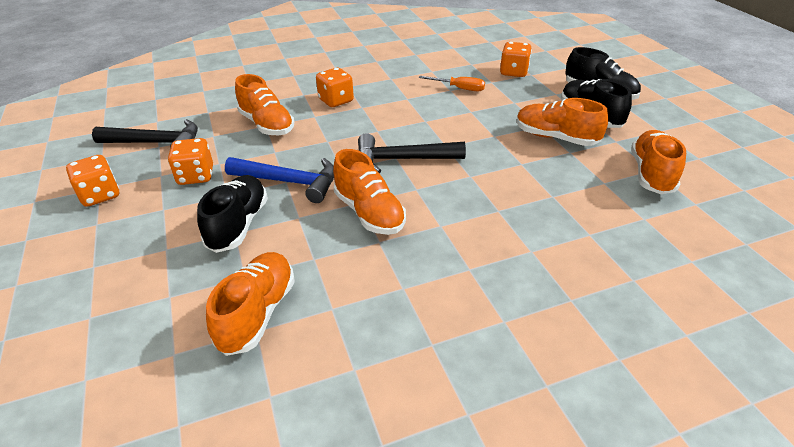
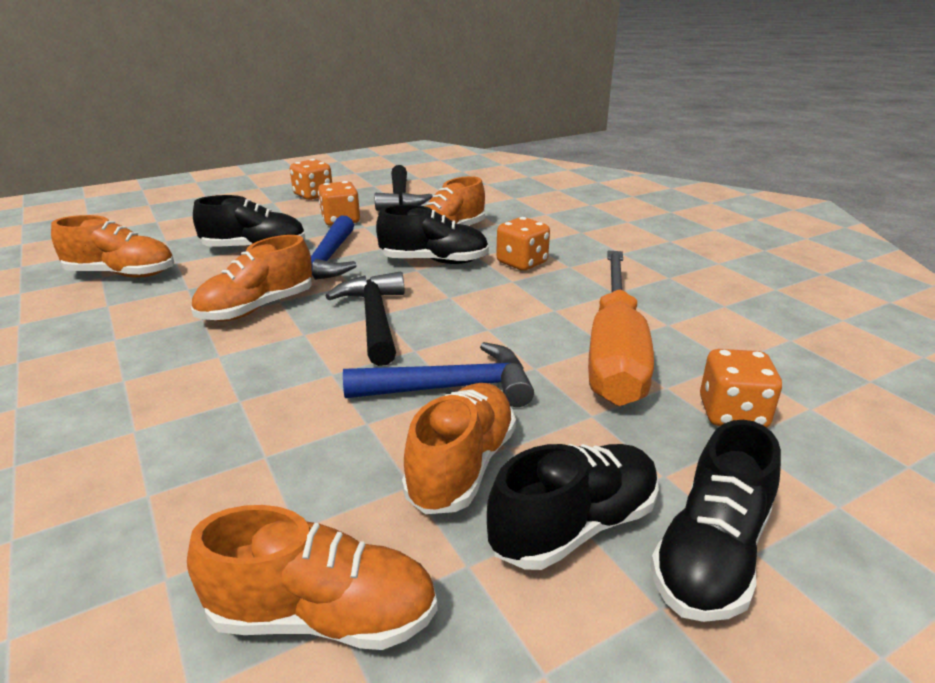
camera: 80 degrees right, 10 degrees down
(316, 133) = (434, 261): none -> black shoe
(459, 88) = (614, 352): orange screwdriver -> orange screwdriver, size x2.34
(489, 136) = (451, 388): none -> blue hammer

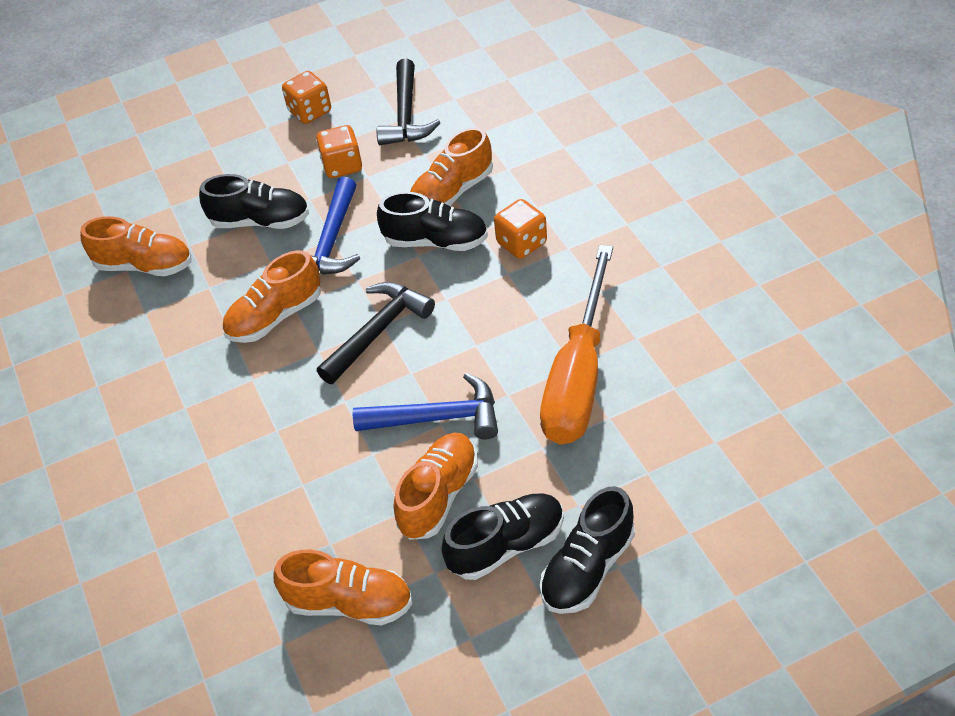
camera: 10 degrees right, 20 degrees up
(374, 319) = (378, 331): black hammer -> black hammer turned 45 degrees clockwise
(732, 414) = (650, 447): orange dice -> none

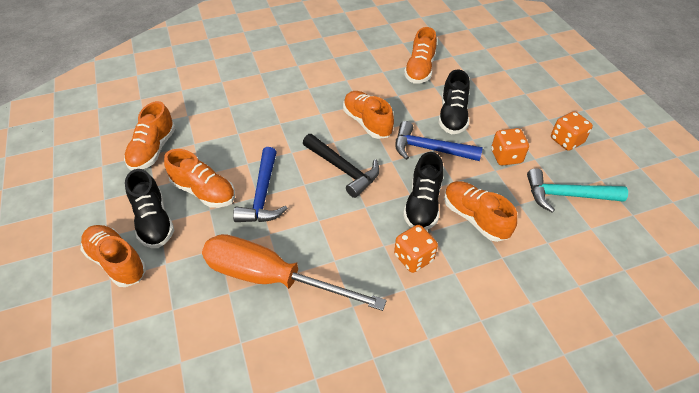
camera: 90 degrees right, 0 degrees up
(406, 115) = (566, 195): black hammer -> turquoise hammer
(587, 568) = (117, 262): black shoe -> orange shoe

